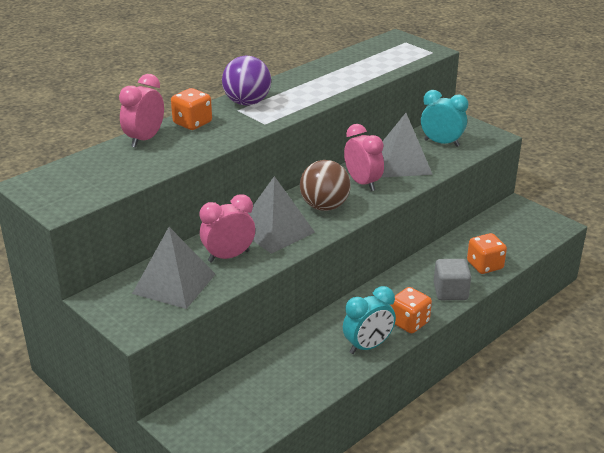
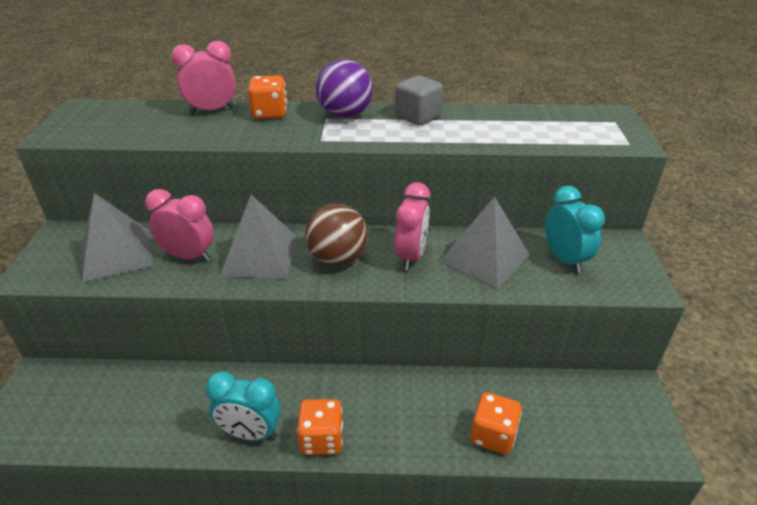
camera: 45 degrees right, 5 degrees up
(450, 292) = (411, 438): grey cube -> grey cube (417, 116)

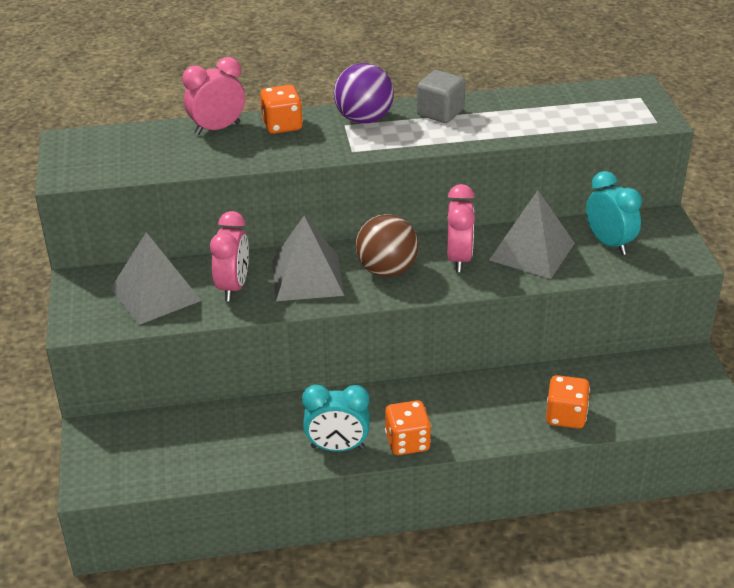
camera: 10 degrees left, 0 degrees up
(189, 256) = (233, 287): pink clock -> pink clock turned 90 degrees clockwise

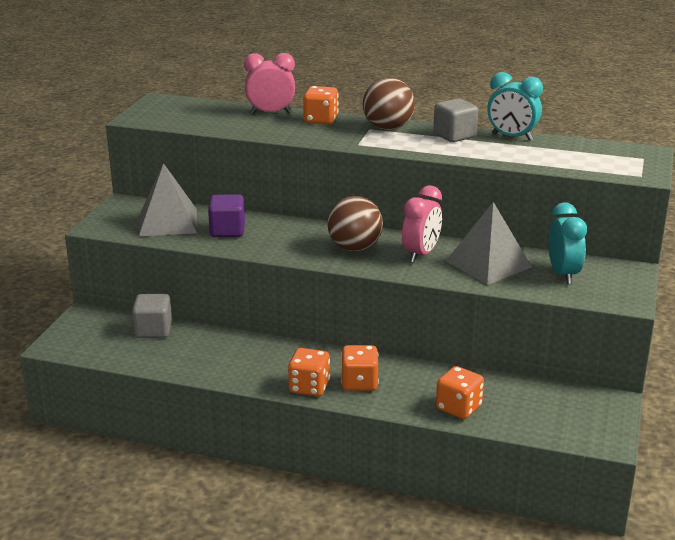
camera: 25 degrees right, 10 degrees down
(187, 426) = (153, 330): none -> grey cube
(233, 287) = (227, 231): pink clock -> purple cube
(307, 277) = (288, 238): grey pyramid -> none
(337, 447) = (251, 374): turquoise clock -> turquoise clock (512, 137)
(364, 119) = (388, 128): purple ball -> brown ball
(452, 420) = (359, 383): none -> orange dice

